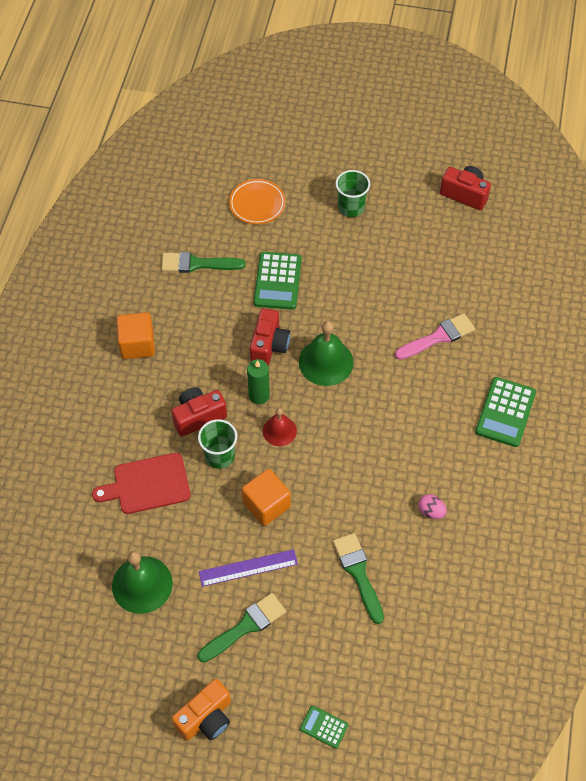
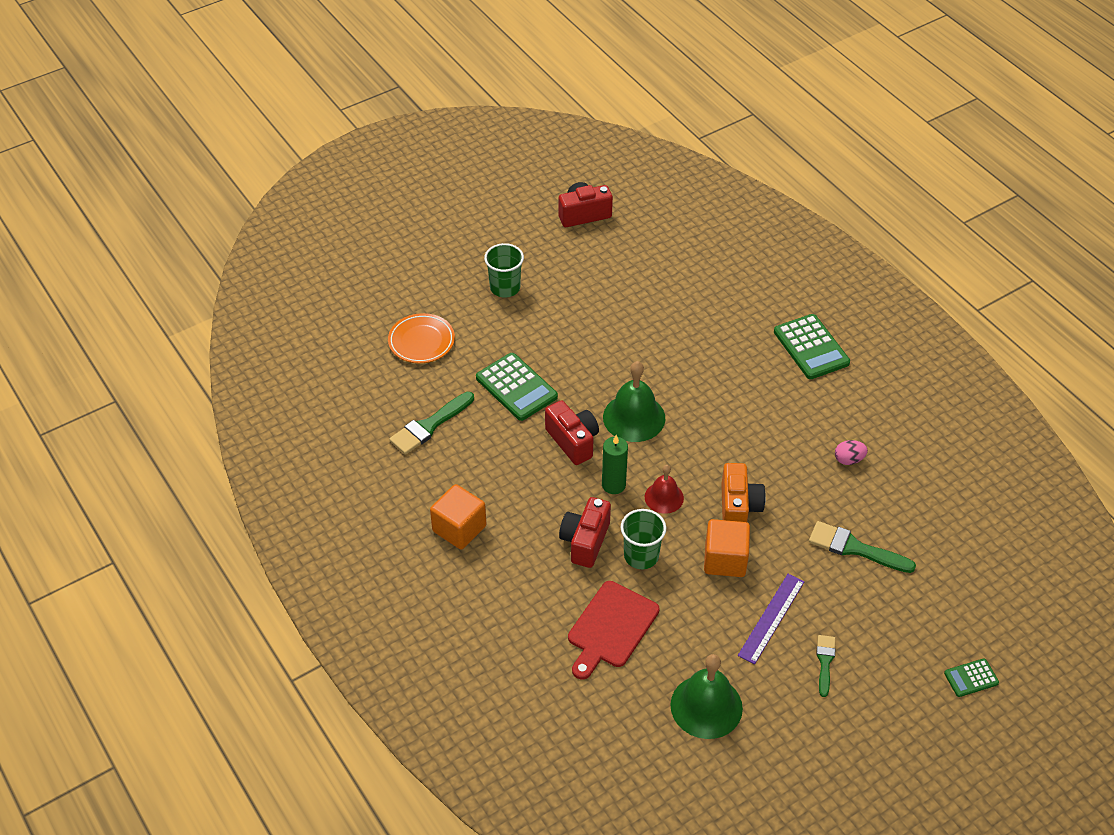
camera: 45 degrees left, 10 degrees down
(206, 718) = (883, 755): orange camera -> orange camera (738, 507)
(245, 626) = (825, 662): green brush -> green brush, size x0.61
(438, 337) = (696, 332): pink brush -> none

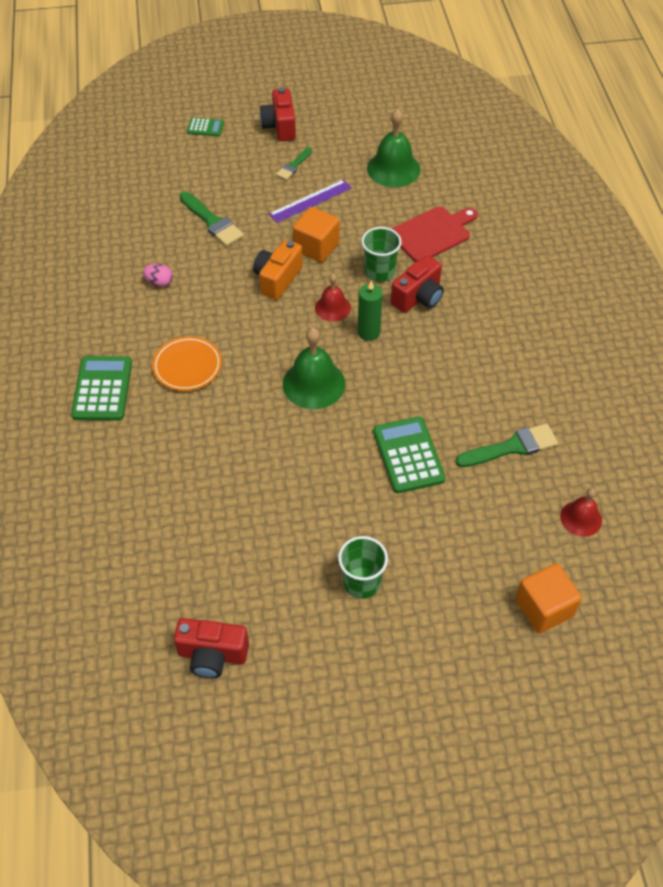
camera: 155 degrees left, 5 degrees up
(350, 389) = (581, 518): none -> red bell
(421, 341) = (484, 548): orange plate -> orange plate (187, 366)
(459, 528) = (520, 343): orange cube -> orange cube (544, 608)
(573, 441) = (382, 382): red camera -> red camera (280, 126)

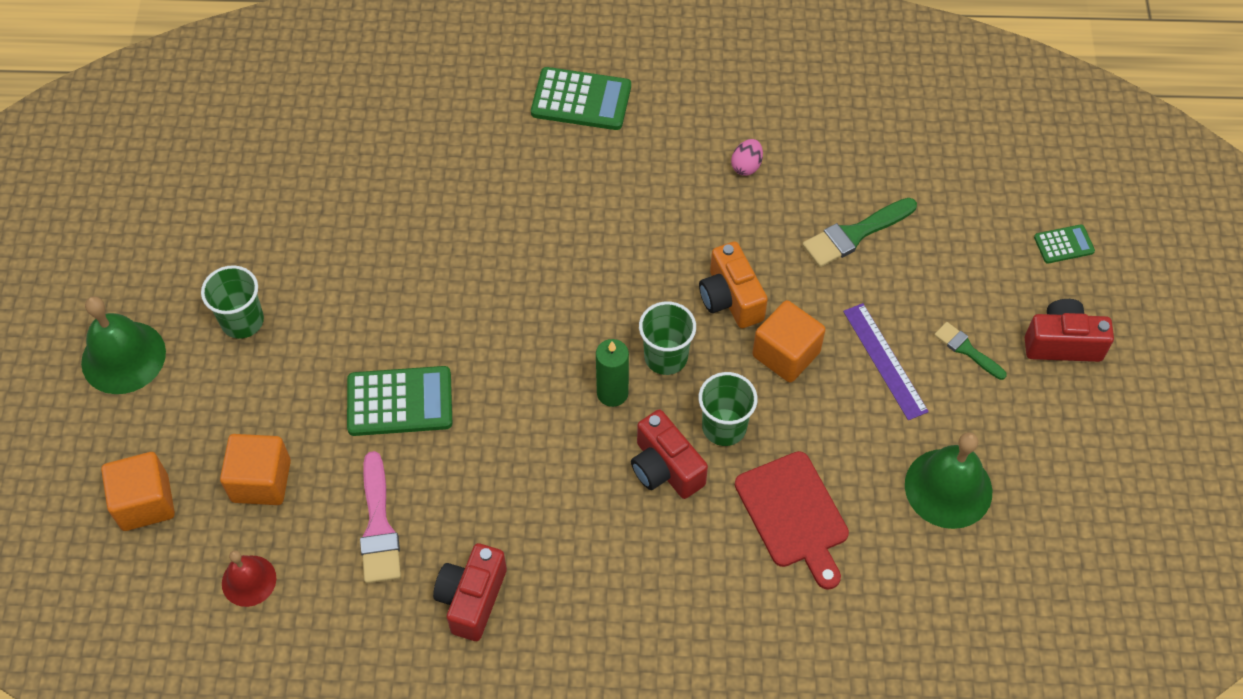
camera: 100 degrees right, 5 degrees up
(187, 366) = (597, 185): orange plate -> none
(205, 128) = (1064, 244): green calculator -> green calculator turned 120 degrees counterclockwise
(212, 655) = (207, 175): red camera -> red camera (472, 599)
(277, 279) = (730, 299): orange camera -> orange camera turned 150 degrees counterclockwise
(314, 384) = (538, 315): green bell -> green bell (123, 357)
(332, 307) = (666, 357): red bell -> green cup
(500, 531) = (261, 481): none -> orange cube
(512, 447) = (378, 526): green brush -> pink brush

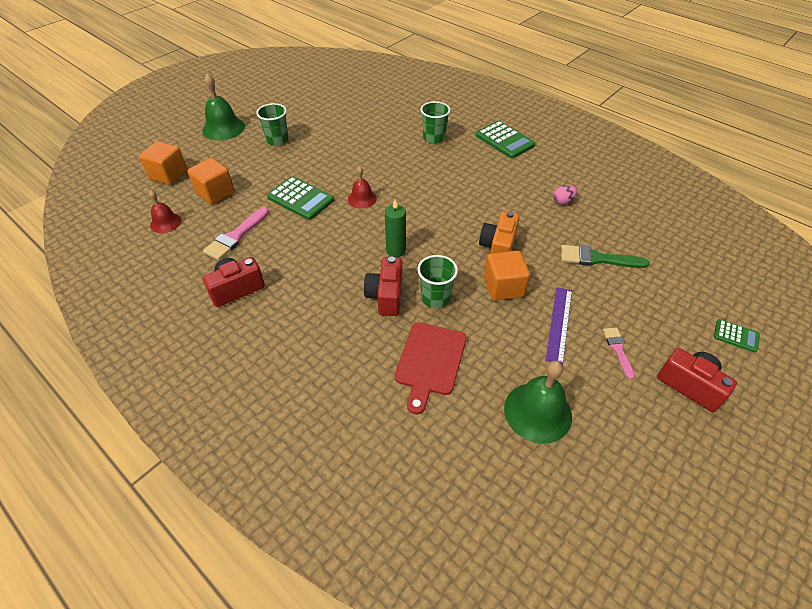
camera: 40 degrees right, 10 degrees down
(485, 341) = (362, 199): none -> red bell
(666, 357) = (438, 251): green cup -> green cup (434, 138)
(966, 350) = (618, 349): green brush -> pink brush

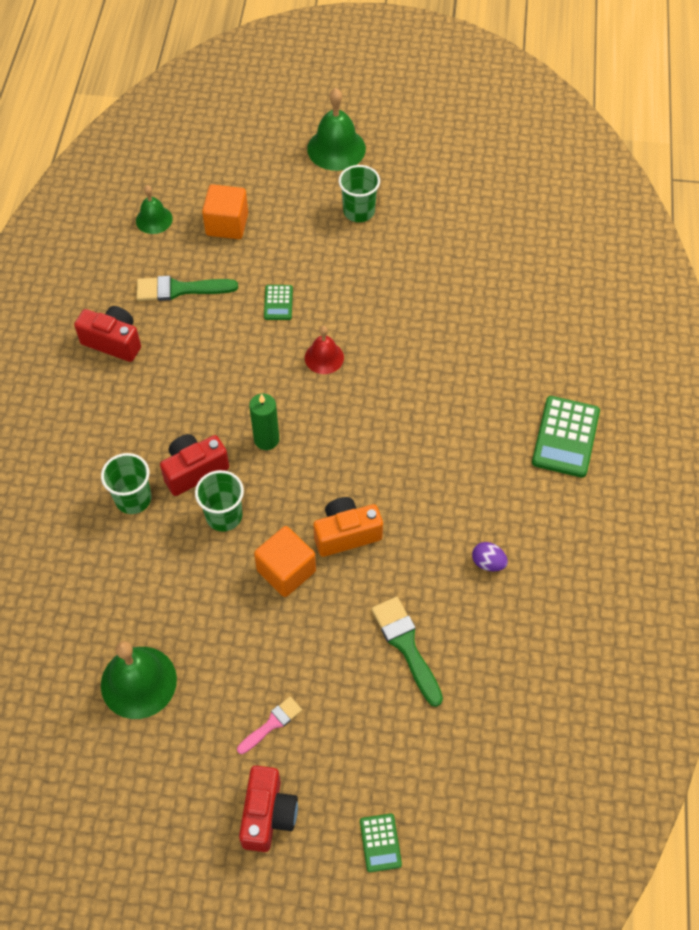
camera: 55 degrees right, 10 degrees up
(165, 222) = (154, 219): red bell -> green bell
(168, 175) = (221, 165): orange cube -> none
(236, 236) = (180, 289): pink brush -> green brush
(300, 199) = (278, 303): green calculator -> green calculator, size x0.54
(430, 362) = (137, 558): red cutting board -> none
(434, 138) = (501, 358): green cup -> green cup (133, 499)
(559, 324) = (269, 650): purple ruler -> none
(563, 201) = (488, 563): pink egg -> purple egg

